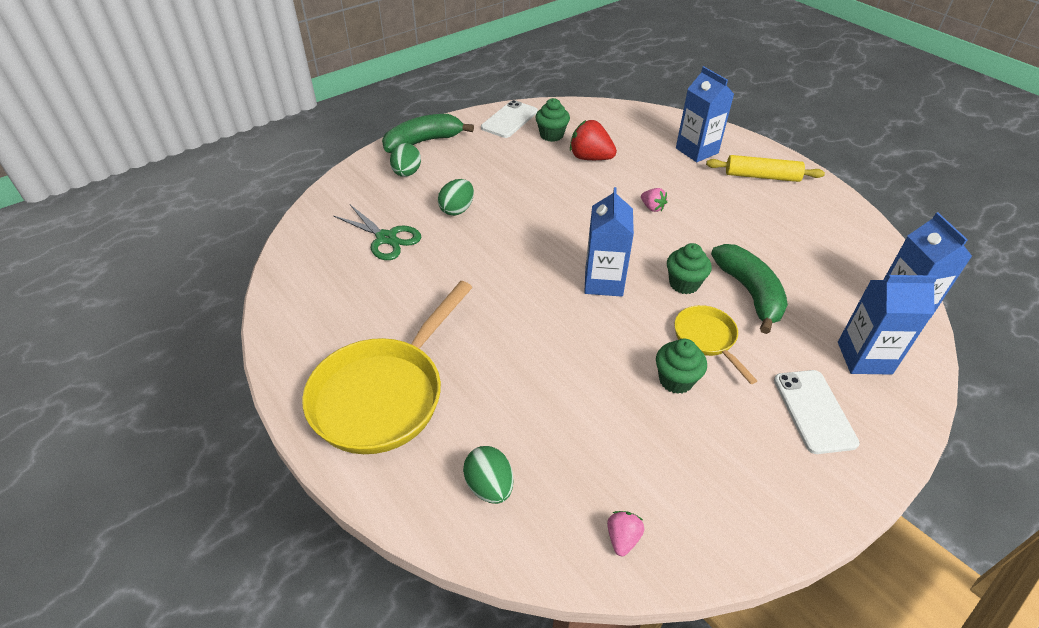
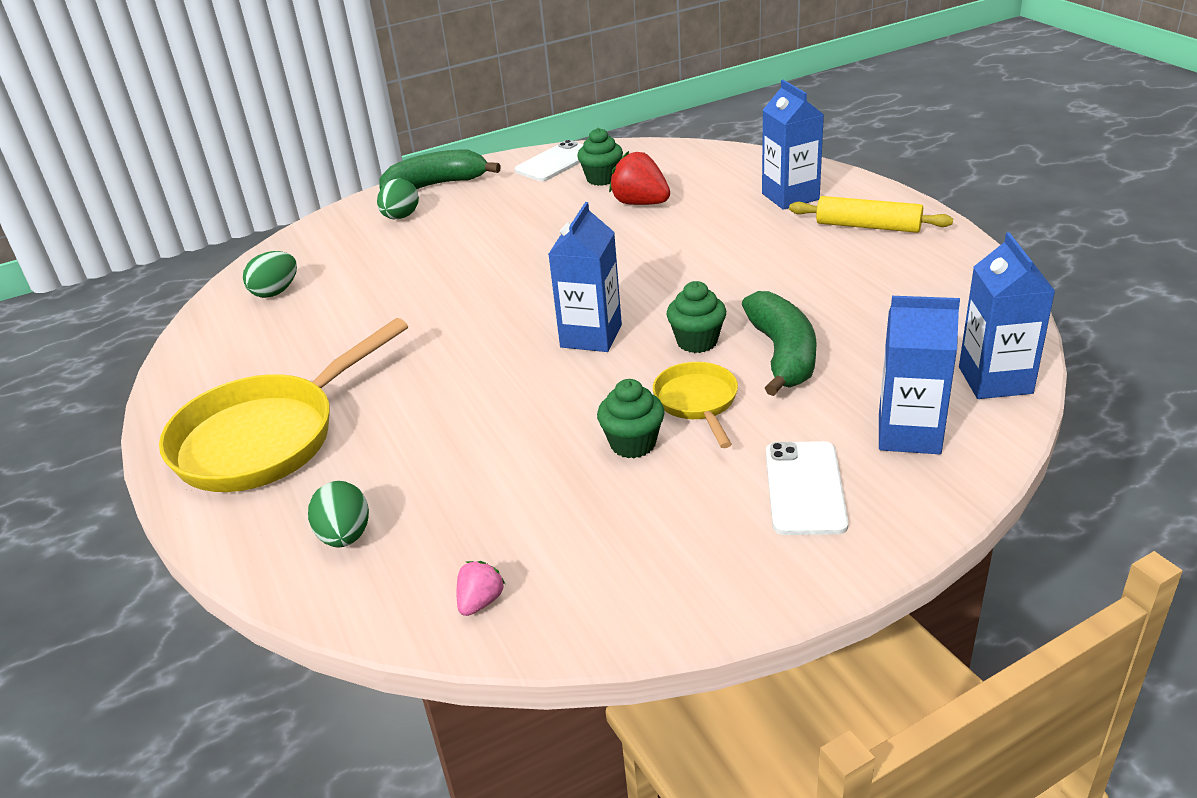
camera: 15 degrees right, 10 degrees down
(386, 238) = (344, 282): green scissors -> none
(457, 209) = (443, 255): green egg -> green egg (275, 292)
(652, 207) = (696, 258): pink strawberry -> none

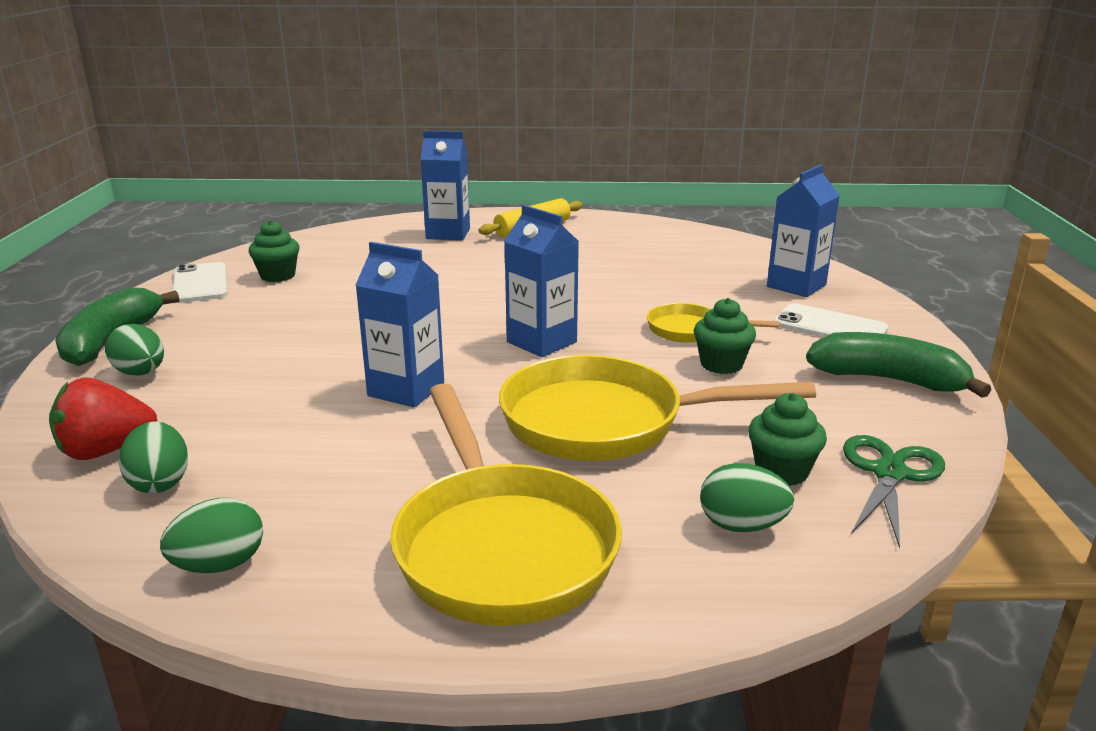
camera: 65 degrees left, 10 degrees down
(203, 351) = (219, 565): none -> green egg
(466, 419) = (606, 422): none -> yellow pan
(480, 601) = (889, 474): pink strawberry -> green scissors
(640, 203) = (355, 274): red strawberry -> red strawberry (106, 451)
(697, 341) = (606, 310): green cupcake -> green cupcake (781, 471)
(782, 355) = (662, 291): green banana -> green banana (888, 380)
(995, 380) = (762, 252): blue carton -> blue carton (406, 390)

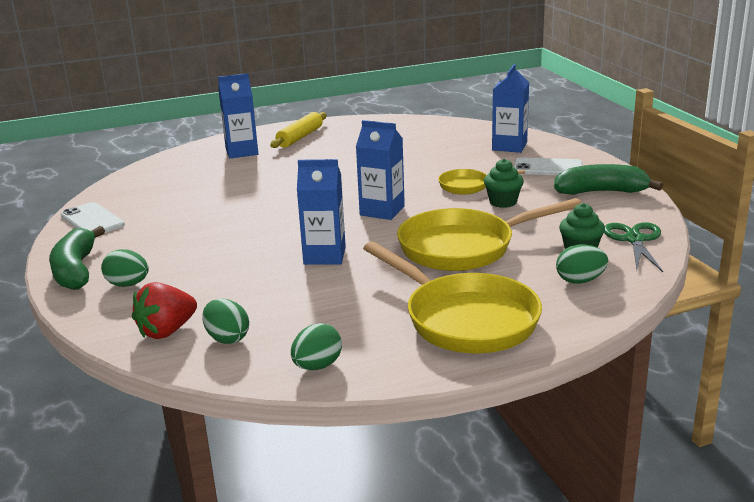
camera: 20 degrees left, 0 degrees up
(278, 276) = (147, 204): green cupcake -> none

